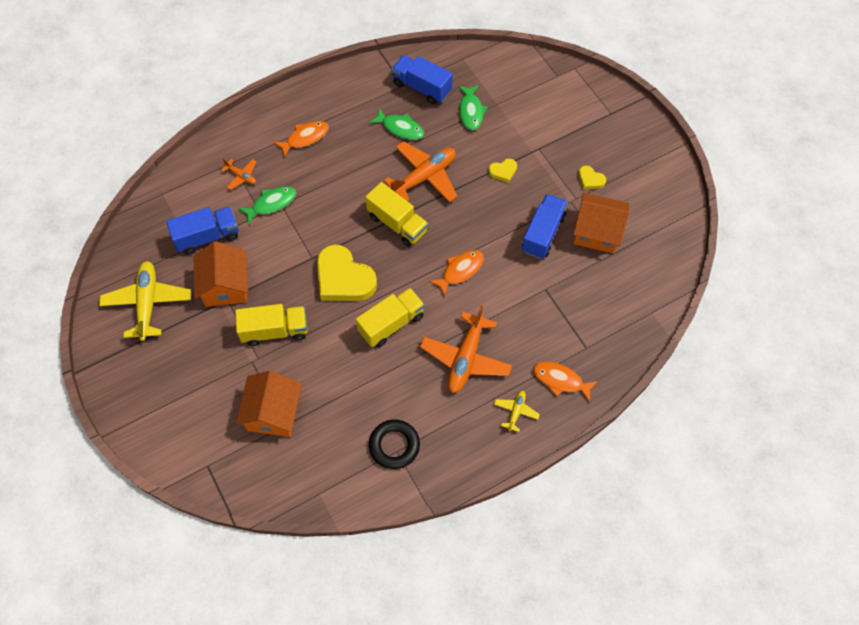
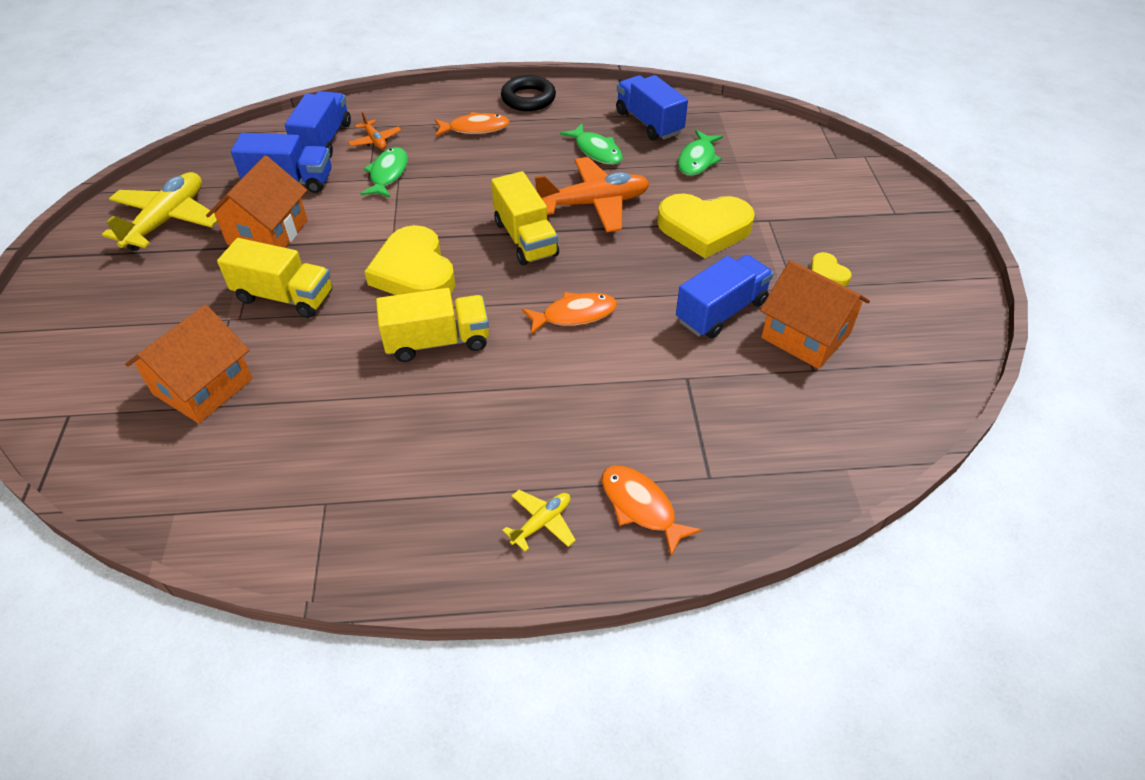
camera: 25 degrees right, 15 degrees down
(204, 190) = (324, 140): none -> blue truck
(271, 204) = (388, 174): green fish -> green fish turned 75 degrees counterclockwise
(394, 445) = (327, 494): black ring -> black ring (528, 99)
(466, 358) = (512, 421): orange plane -> none
(503, 171) = (704, 228): yellow heart -> yellow heart, size x2.18

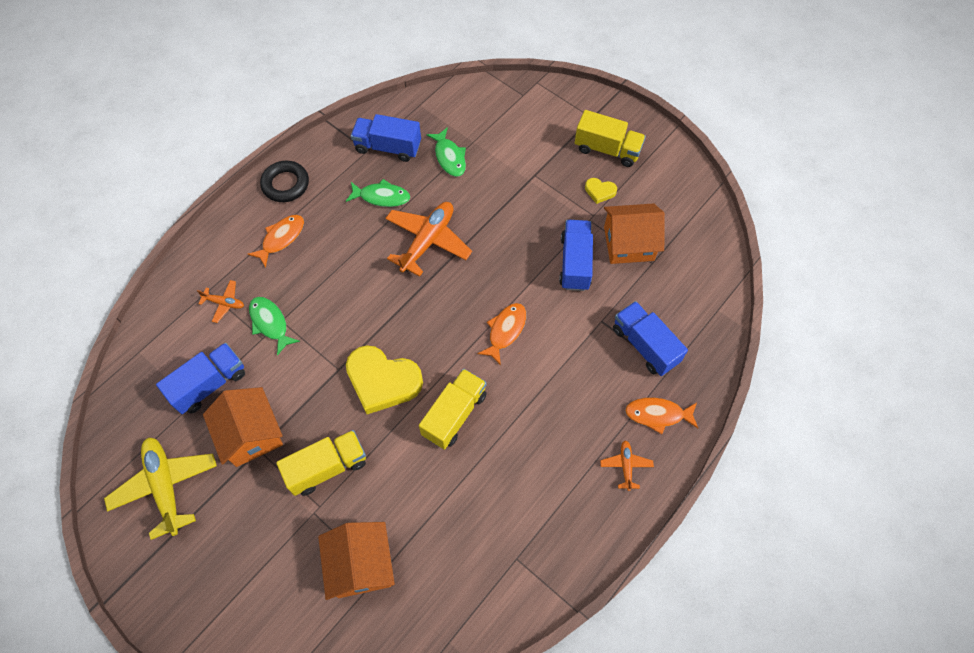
camera: 45 degrees left, 15 degrees up
(324, 140) = (186, 332): blue truck -> blue truck (645, 345)
(525, 238) = (418, 301): yellow truck -> yellow truck (607, 149)
(542, 523) = (626, 466): yellow plane -> orange plane
(704, 228) = (508, 210): yellow heart -> none

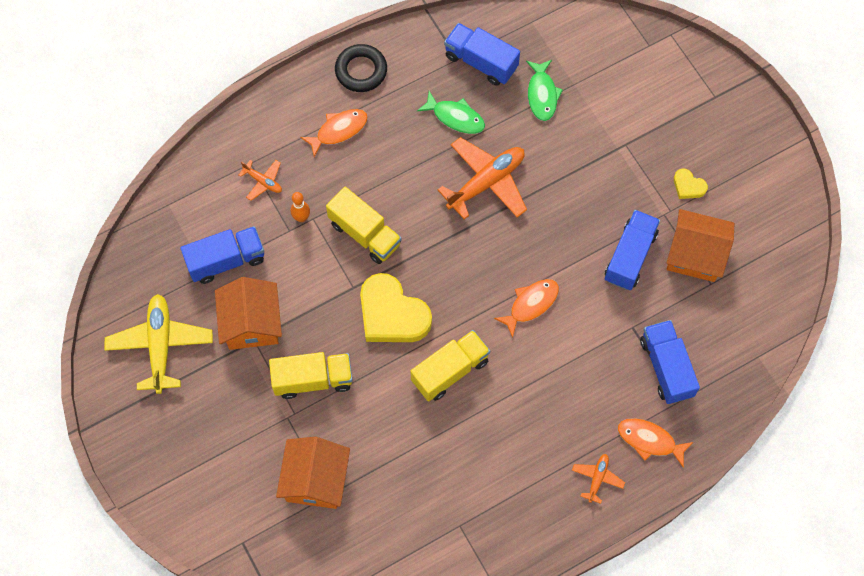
camera: 20 degrees right, 5 degrees up
(270, 323) = (301, 218): green fish -> orange bowling pin
(607, 149) = (716, 140): yellow truck -> yellow truck (365, 234)

